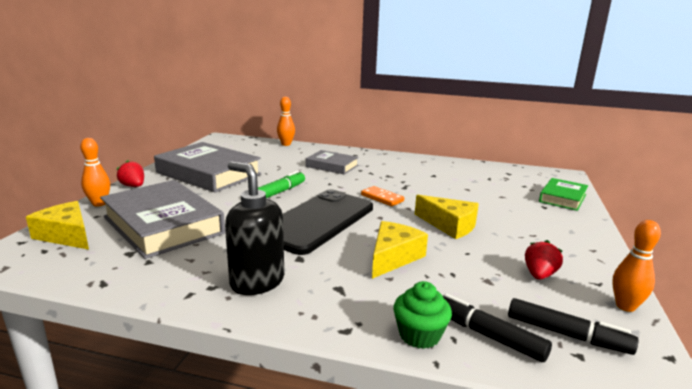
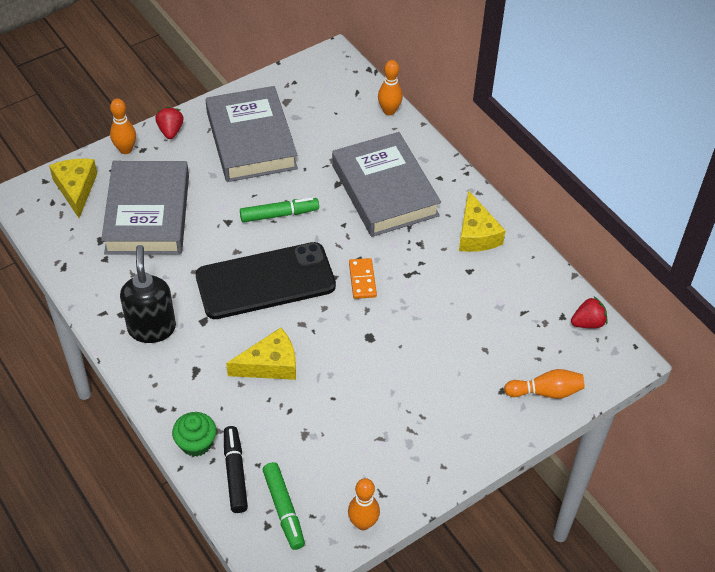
camera: 40 degrees right, 30 degrees up
(332, 166) = (385, 190): grey book -> grey book, size x1.85
(449, 225) = (368, 357): yellow cheese -> yellow cheese (476, 234)
(539, 275) = (351, 456): red strawberry -> red strawberry (588, 323)
(562, 198) = (545, 392): green book -> orange bowling pin
(567, 335) = (283, 509): black marker -> green marker

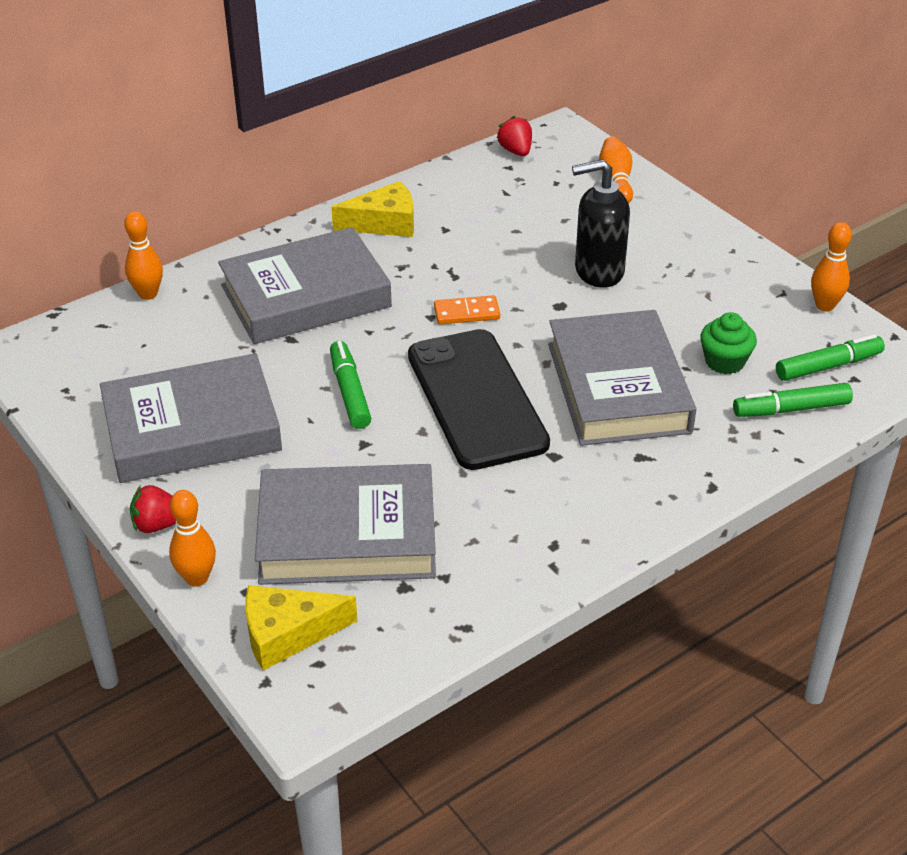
camera: 90 degrees left, 10 degrees down
(152, 328) = (574, 508): black soap dispenser -> black soap dispenser (598, 271)
(196, 443) = (757, 447): green cupcake -> green cupcake (724, 361)
(235, 473) = (791, 409): black marker -> green marker
(270, 364) = (618, 388): yellow cheese -> grey book

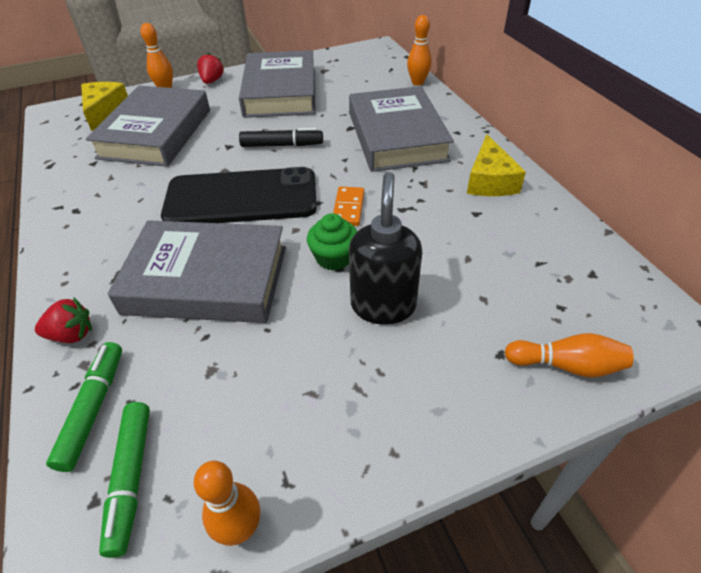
camera: 105 degrees right, 5 degrees up
(350, 392) = (282, 145): green marker -> black marker
(516, 151) = (628, 285): red strawberry -> red strawberry (72, 335)
(724, 361) = (196, 372): green cupcake -> green cupcake (334, 258)

